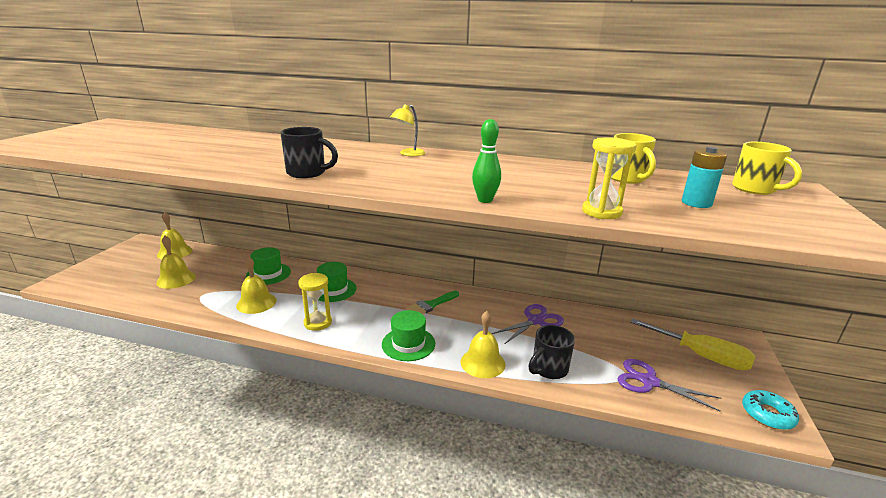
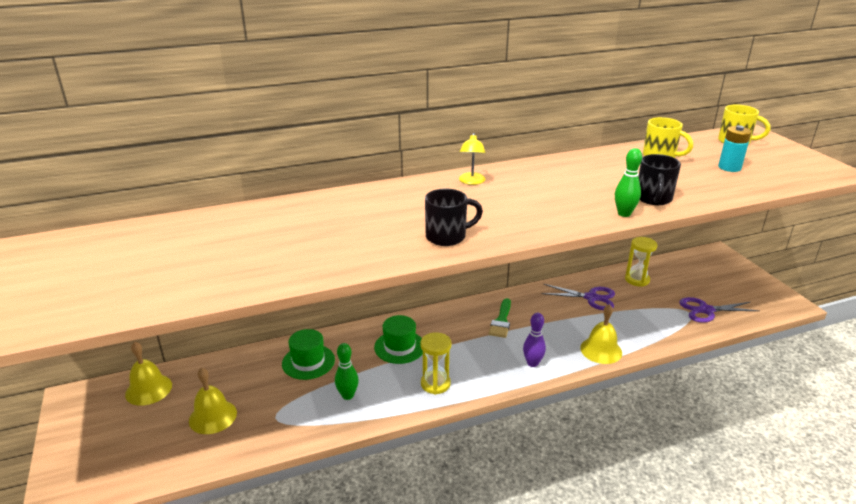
camera: 35 degrees left, 5 degrees up
(256, 303) = (347, 395): yellow bell -> green bowling pin
(408, 344) = (532, 363): green hat -> purple bowling pin
(536, 321) = (591, 298): purple scissors -> purple scissors turned 90 degrees clockwise
(548, 369) = (645, 332): black mug -> black mug (653, 199)
(601, 212) = (701, 197): yellow hourglass -> yellow hourglass (637, 280)
(701, 356) = (711, 276): yellow screwdriver -> none
(767, 414) = (778, 300): turquoise donut -> none

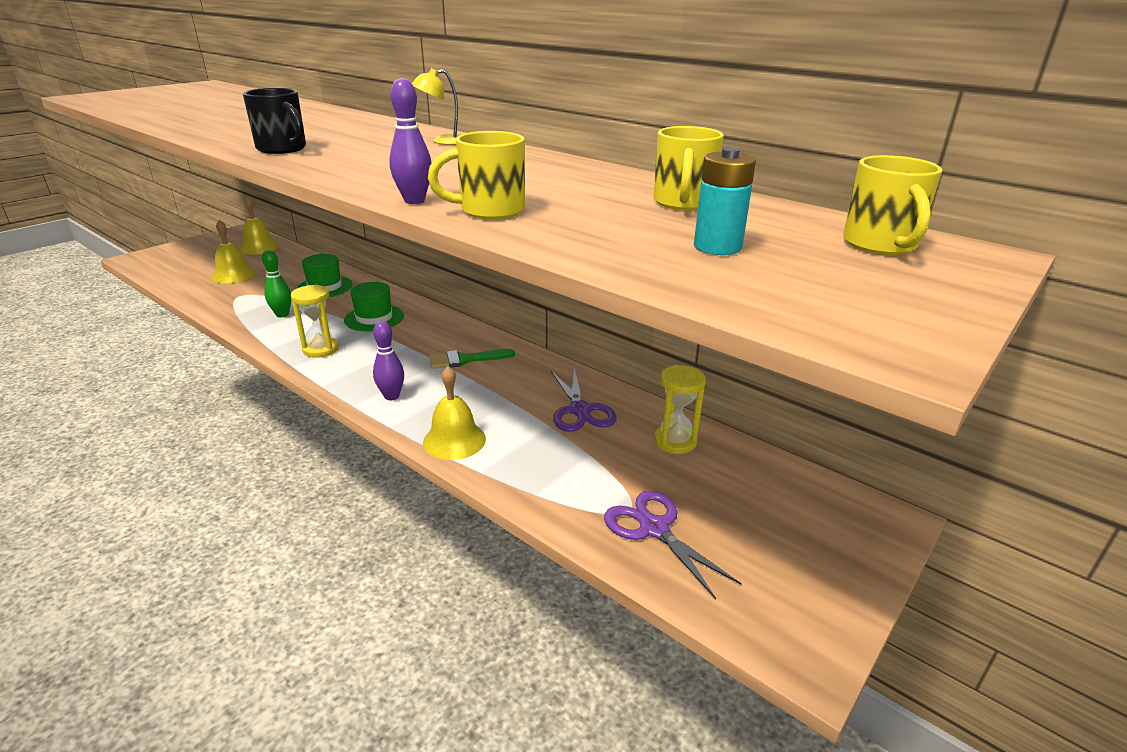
camera: 60 degrees right, 0 degrees up
(624, 214) = (414, 201): green bowling pin -> purple bowling pin
(653, 199) = (489, 211): black mug -> yellow mug

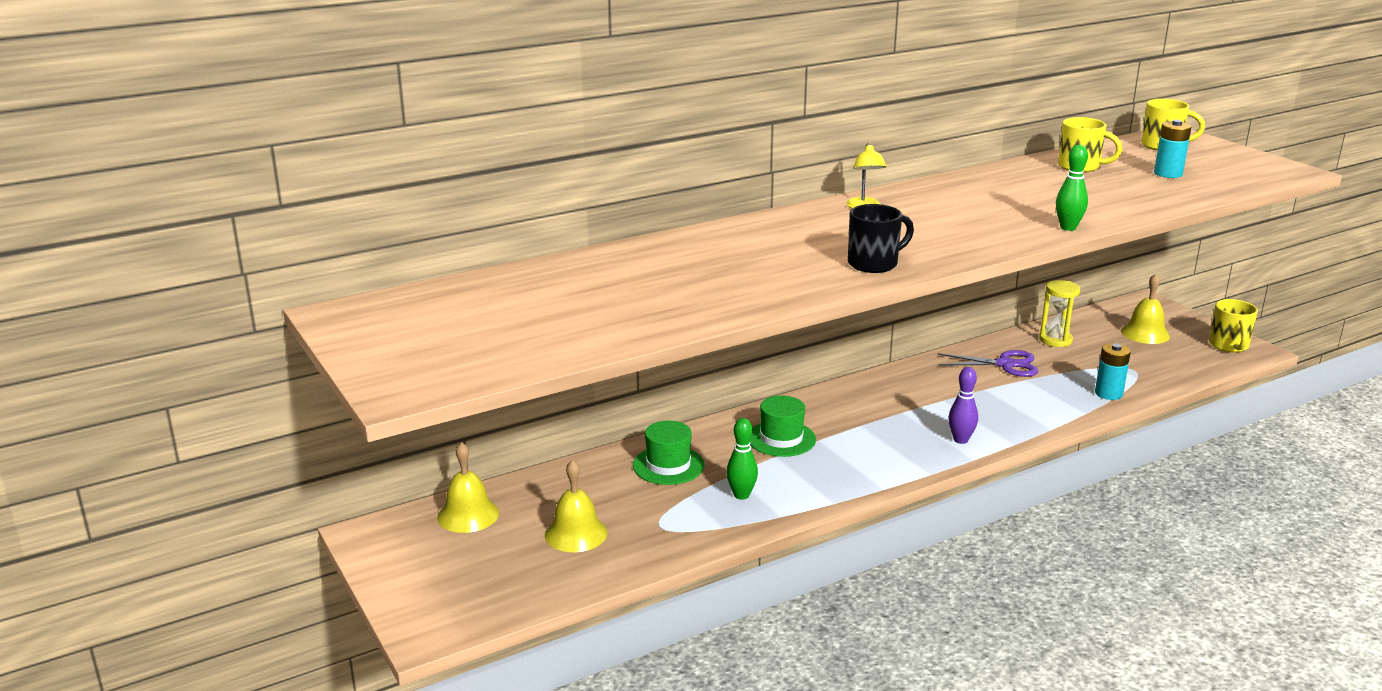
camera: 70 degrees left, 5 degrees down
(321, 349) = (848, 472): yellow hourglass -> none
(414, 201) = (1068, 228): purple bowling pin -> green bowling pin
(454, 440) = (1040, 418): yellow bell -> yellow bell (1145, 333)
(465, 360) = (900, 400): green brush -> none
(489, 211) = (1094, 211): yellow mug -> yellow mug (1229, 346)
(543, 489) = (1108, 393): none -> turquoise battery
(654, 528) = (1153, 366): purple scissors -> none

